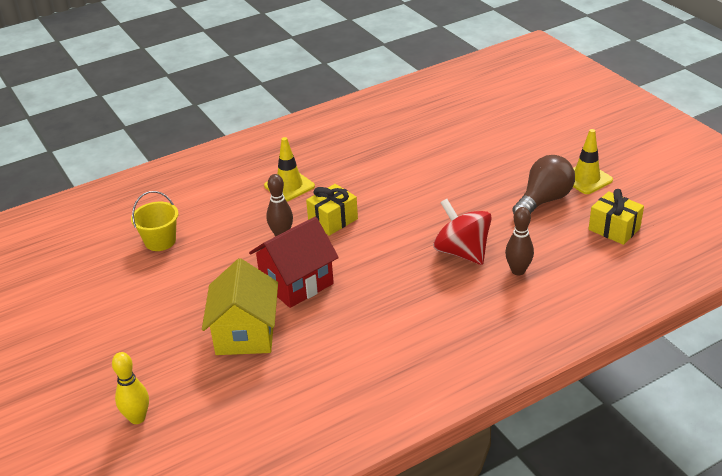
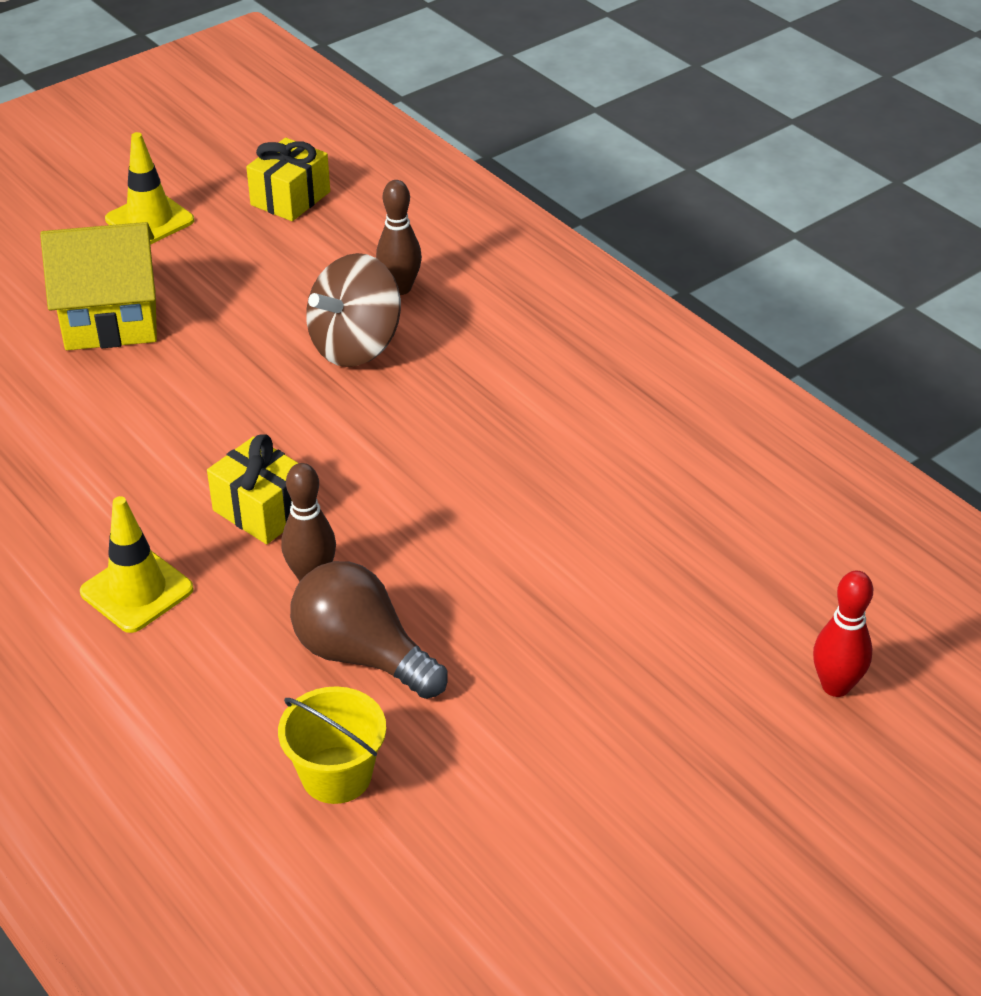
camera: 100 degrees left, 5 degrees up
(137, 418) = (835, 686): yellow bowling pin -> red bowling pin
(245, 334) = (602, 583): yellow house -> yellow house (111, 320)
(296, 283) = (456, 536): red house -> none
(462, 252) = (356, 346): red spinning top -> brown spinning top
(543, 200) = (210, 263): brown light bulb -> brown light bulb (362, 655)

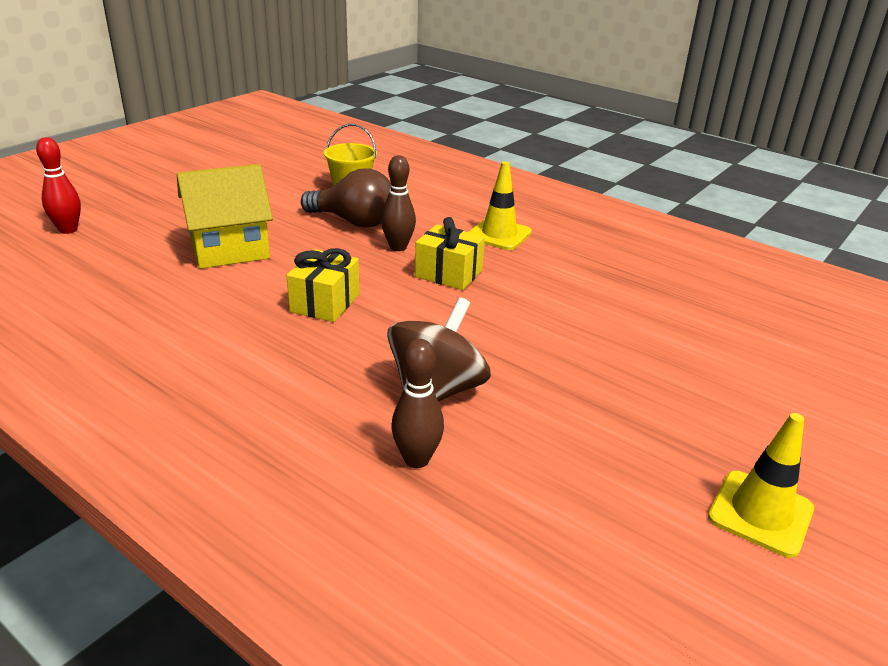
camera: 165 degrees right, 10 degrees down
(111, 320) = (677, 387): yellow house -> yellow house (229, 249)
(290, 198) = (620, 581): yellow gift -> yellow gift (325, 303)

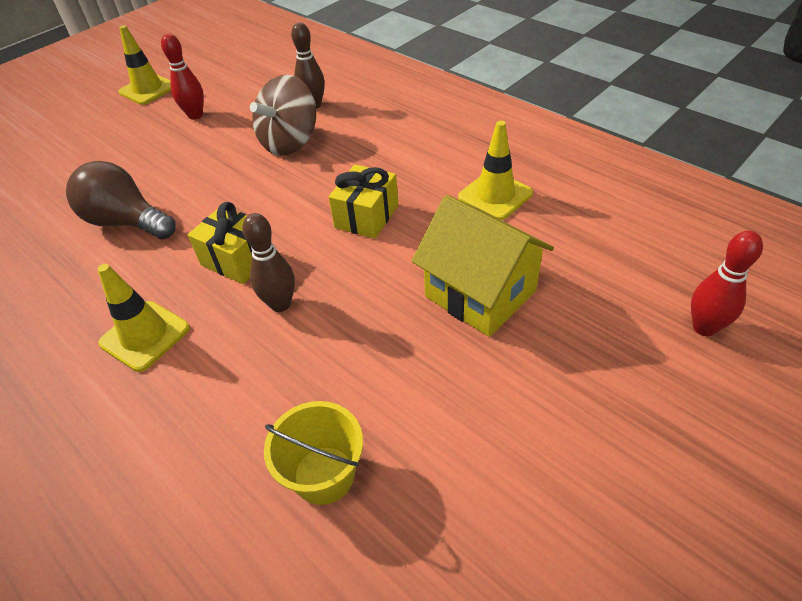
camera: 170 degrees left, 15 degrees up
(177, 318) = (495, 195): none -> yellow traffic cone
(229, 249) = (480, 294): yellow house -> yellow house turned 60 degrees clockwise
(354, 221) = (328, 361): brown light bulb -> brown light bulb (127, 222)
(615, 445) = (195, 115): none -> red bowling pin

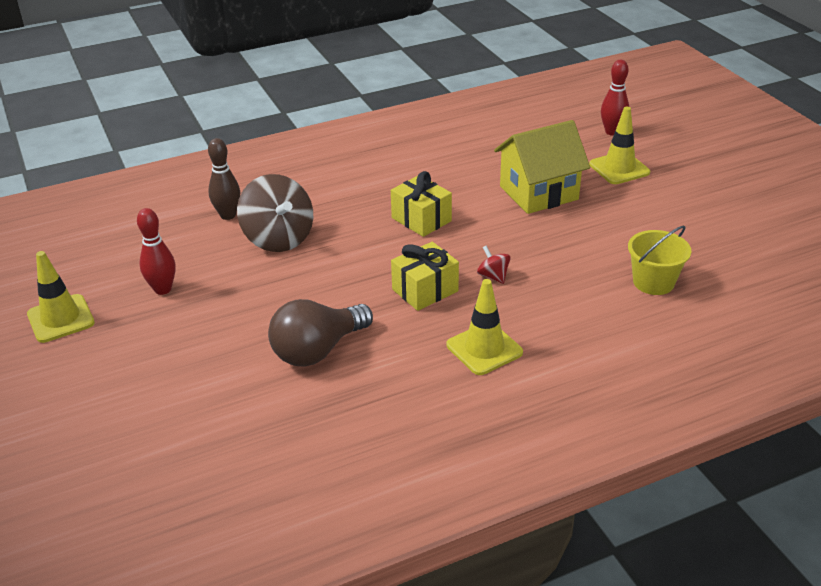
camera: 70 degrees left, 10 degrees down
(280, 304) = (493, 276): brown bowling pin -> red spinning top
(495, 195) = (443, 161): yellow traffic cone -> yellow traffic cone (619, 168)

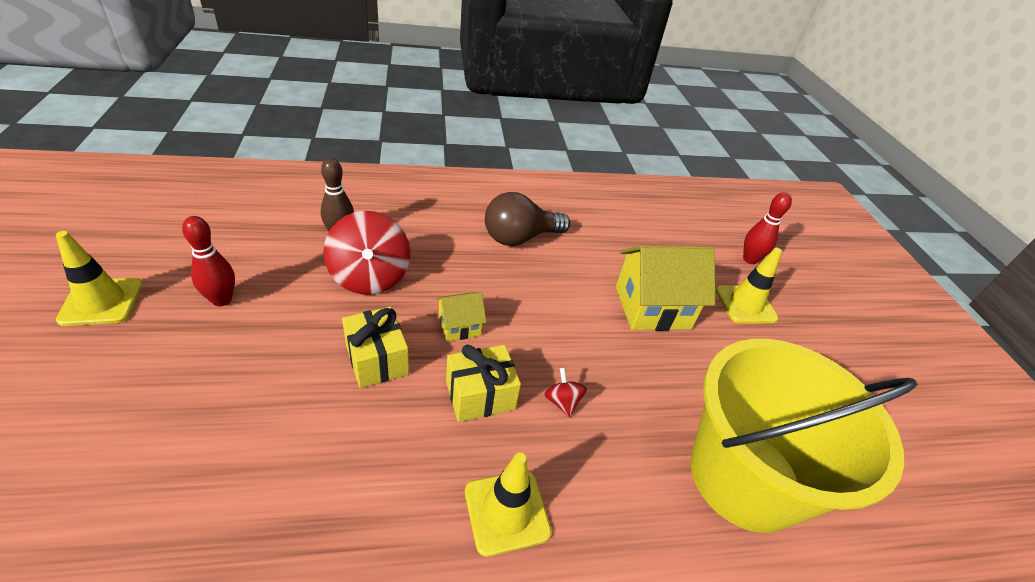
camera: 10 degrees right, 5 degrees up
(278, 238) = (370, 277): brown spinning top -> red spinning top
(318, 350) = (320, 441): brown light bulb -> brown light bulb (520, 238)
(380, 251) = (459, 326): none -> yellow house
(421, 219) = (520, 301): yellow gift -> yellow gift (377, 360)
(653, 282) = (744, 477): yellow bucket -> yellow bucket, size x2.23

